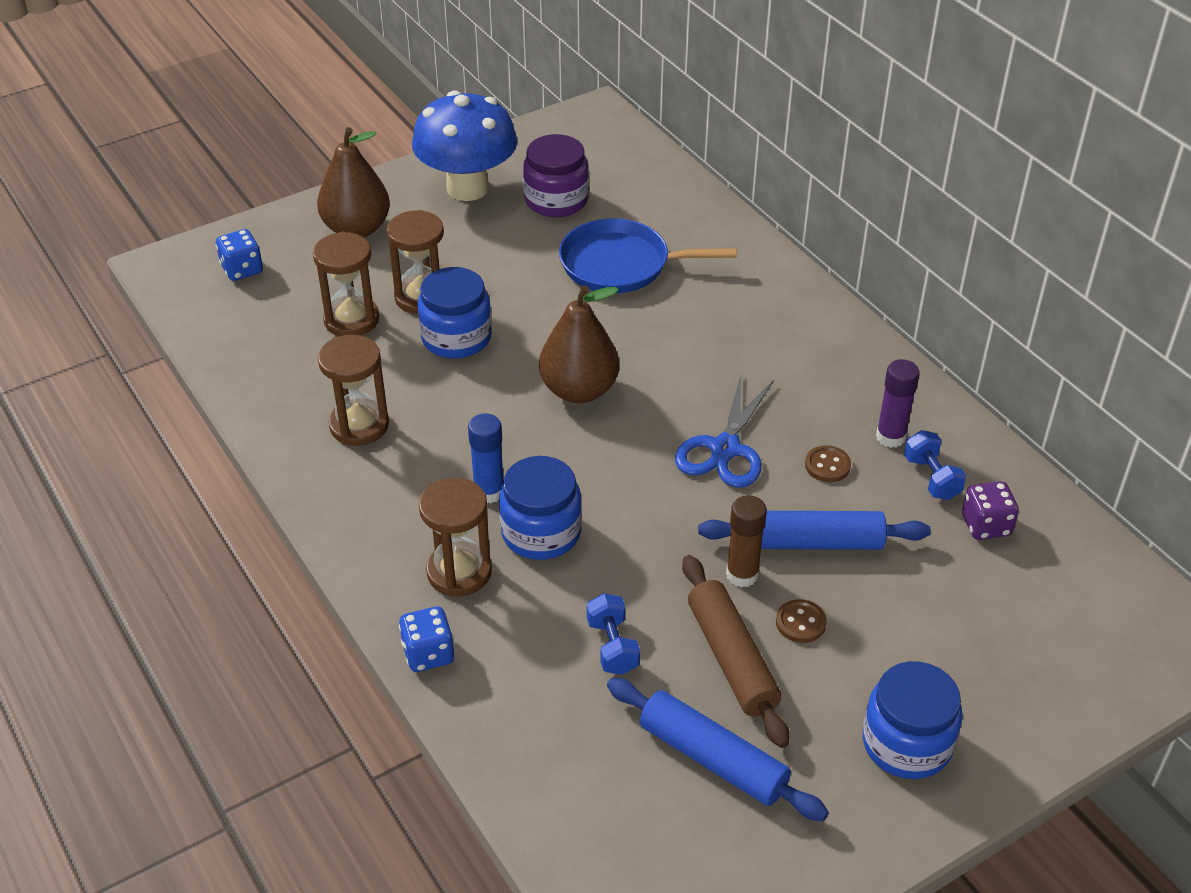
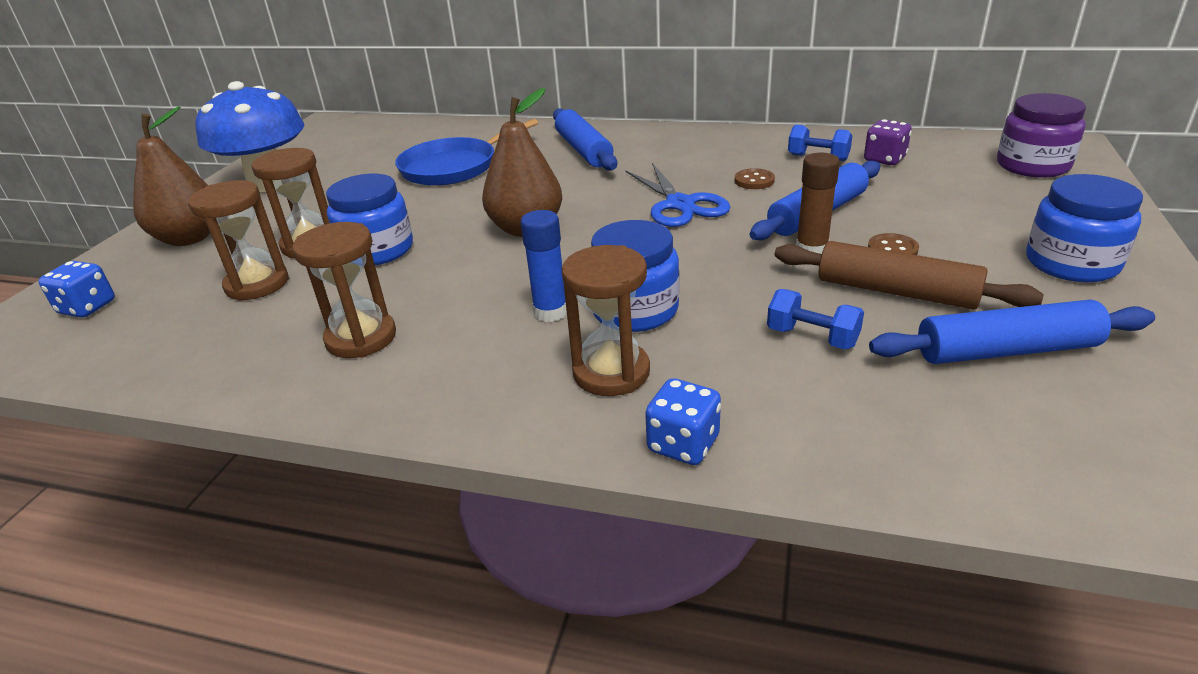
camera: 40 degrees left, 10 degrees down
(556, 200) = (354, 162): purple jar -> purple jar (1032, 166)
(751, 316) = (583, 150): none -> blue rolling pin
(890, 437) = (762, 154): purple glue stick -> none

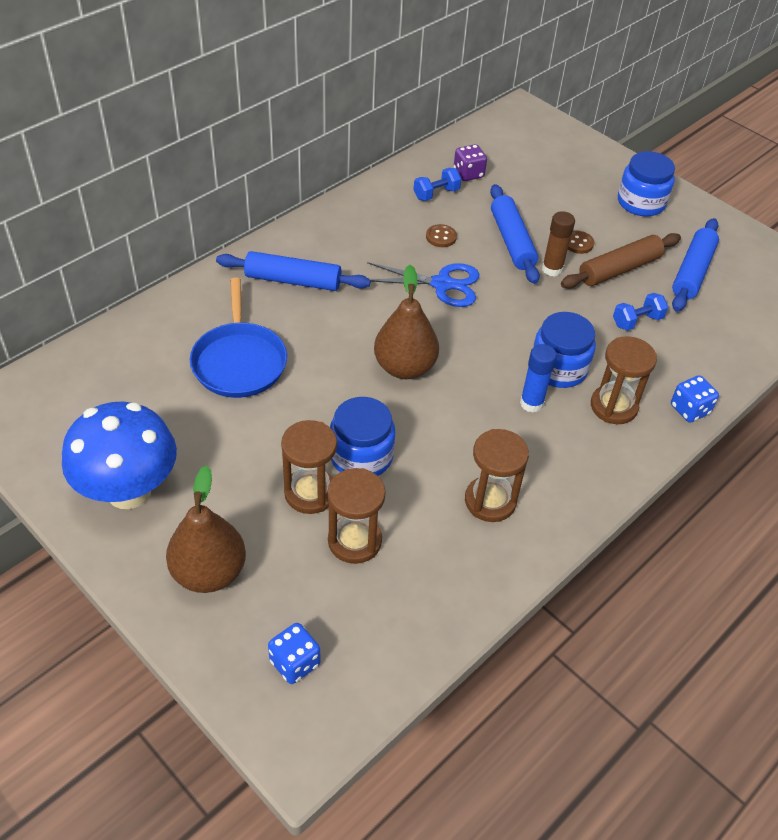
camera: 65 degrees left, 15 degrees up
(1032, 166) = (534, 137): purple jar -> none

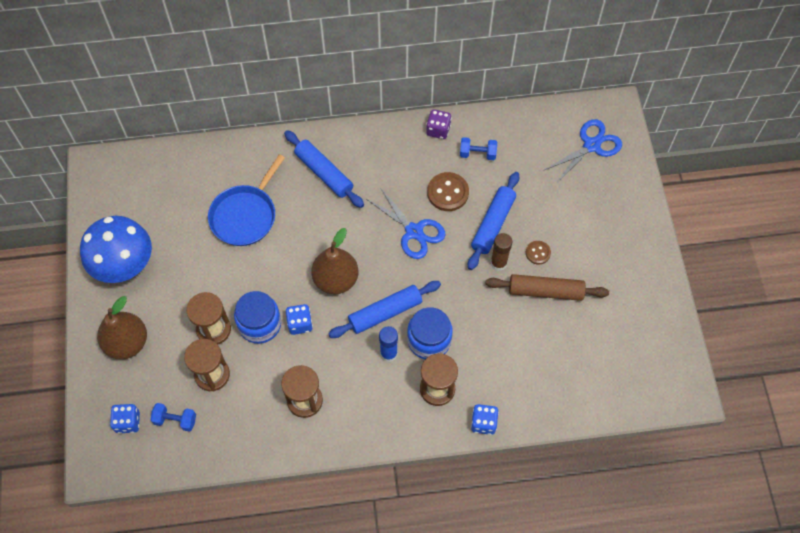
camera: 40 degrees right, 15 degrees up
(407, 430) = (300, 324): none -> blue dice
(441, 237) = (448, 192): brown button -> brown button, size x1.72
(468, 174) = (517, 148): purple dice -> purple dice (438, 130)
(532, 142) = (592, 145): none -> blue scissors
(637, 321) = (516, 338): blue dumbbell -> blue dumbbell (175, 420)
(641, 202) = (620, 245): blue jar -> none
(692, 272) = (596, 325): blue rolling pin -> blue rolling pin (385, 313)

